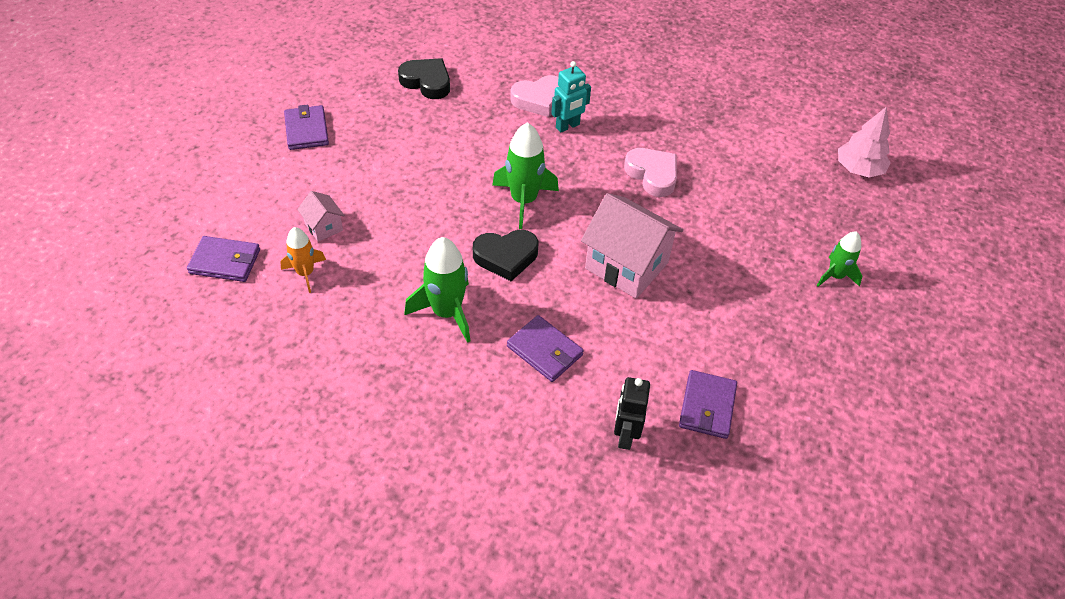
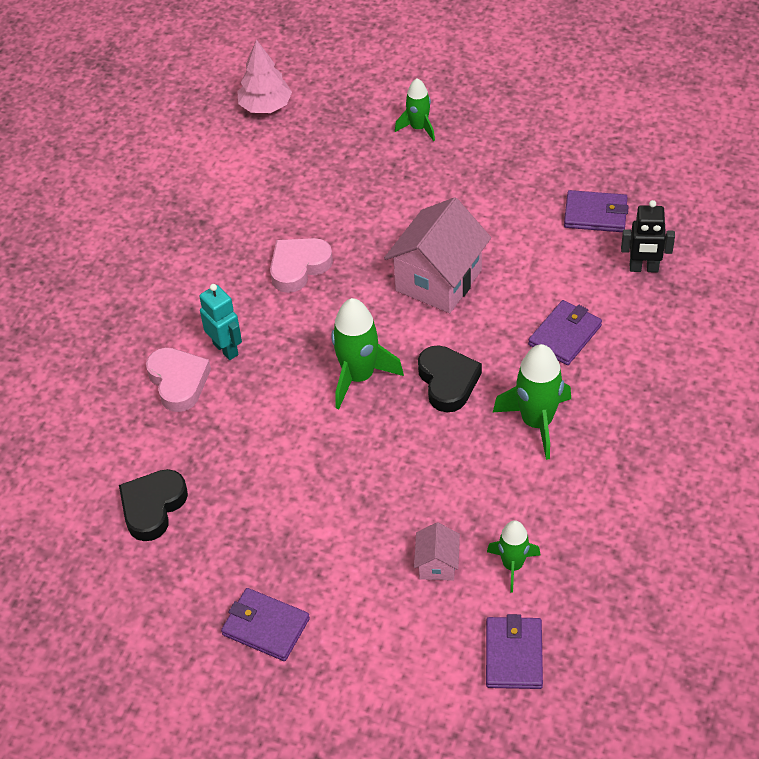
camera: 90 degrees left, 0 degrees up
(305, 273) = (512, 565): orange rocket -> green rocket
(306, 130) = (265, 626): purple wallet -> purple wallet turned 45 degrees clockwise
(324, 227) = (437, 564): pink house -> pink house turned 45 degrees counterclockwise

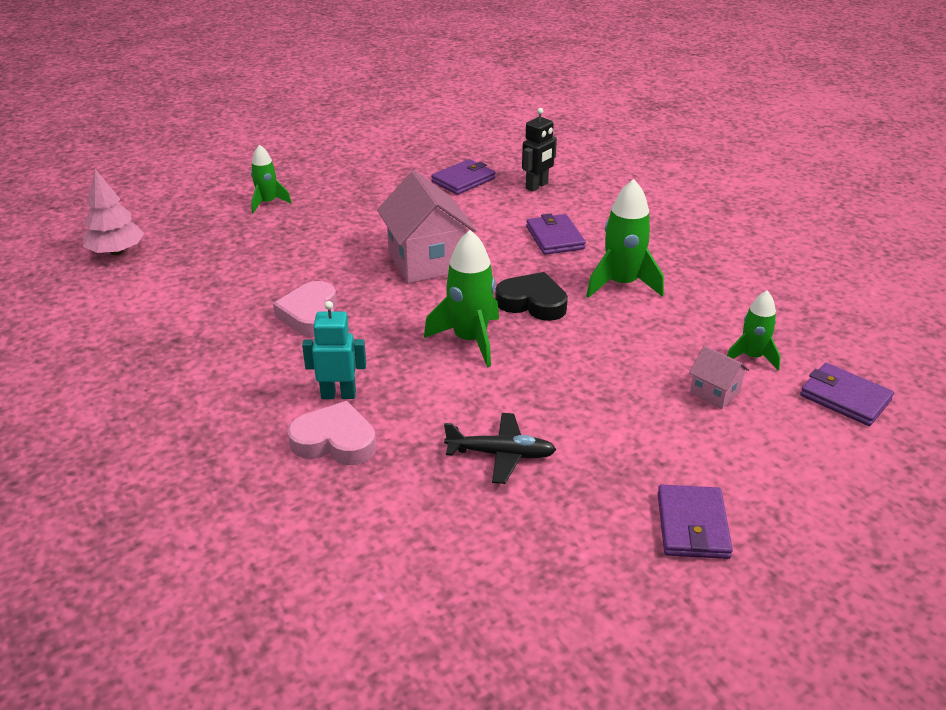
camera: 55 degrees left, 15 degrees down
(153, 507) = (465, 533): black heart -> none
(245, 478) = (501, 454): none -> black plane
(265, 626) = (692, 525): purple wallet -> purple wallet turned 60 degrees counterclockwise

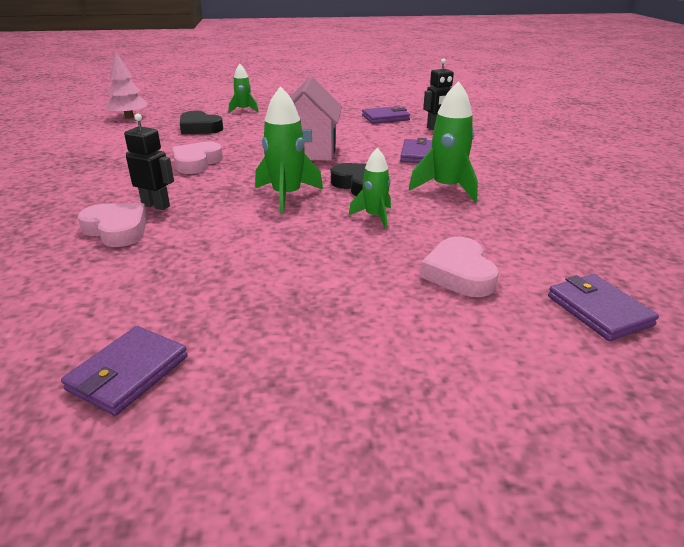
camera: 25 degrees right, 5 degrees down
(245, 252) = (199, 128): none -> black heart
(338, 395) = (156, 205): turquoise robot -> black robot
(501, 454) = (222, 268): black plane -> none
(692, 525) = (328, 370): purple wallet -> purple wallet (128, 373)
(715, 392) = (459, 273): pink house -> pink heart
(752, 357) = (522, 257): green rocket -> green rocket (374, 217)

